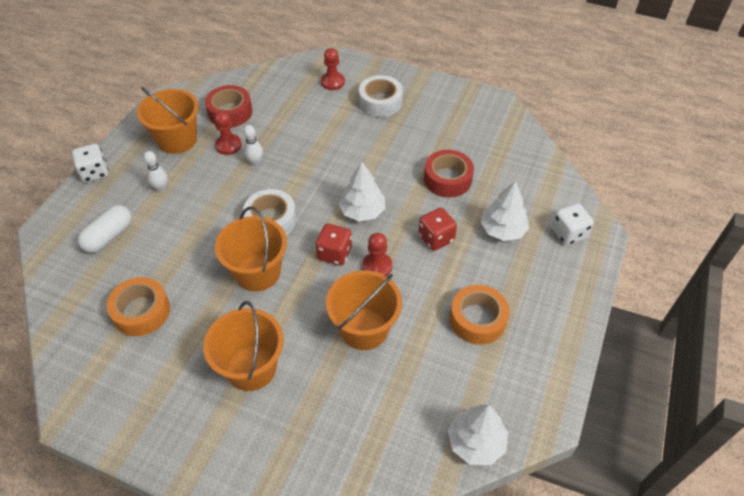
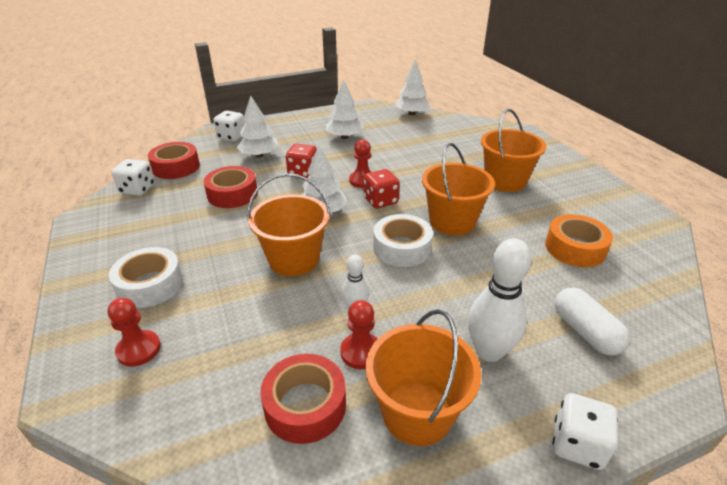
camera: 135 degrees left, 15 degrees down
(109, 236) = (585, 332): white capsule -> white capsule turned 75 degrees clockwise
(161, 188) = (489, 351): white bowling pin -> white bowling pin, size x1.84
(364, 328) = (412, 162): orange bucket -> orange bucket (294, 259)
(477, 319) = (344, 137): orange tape -> white tree
(513, 136) = (137, 189): none -> white dice
(533, 170) = (176, 167): none -> red tape

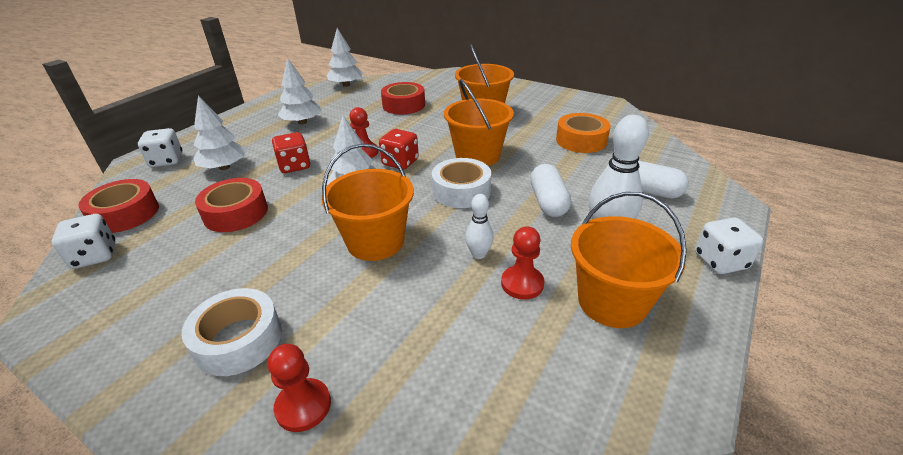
camera: 35 degrees left, 0 degrees up
(305, 405) = (527, 349): red tape -> red tape (403, 105)
(467, 293) = (548, 202): none -> white capsule

